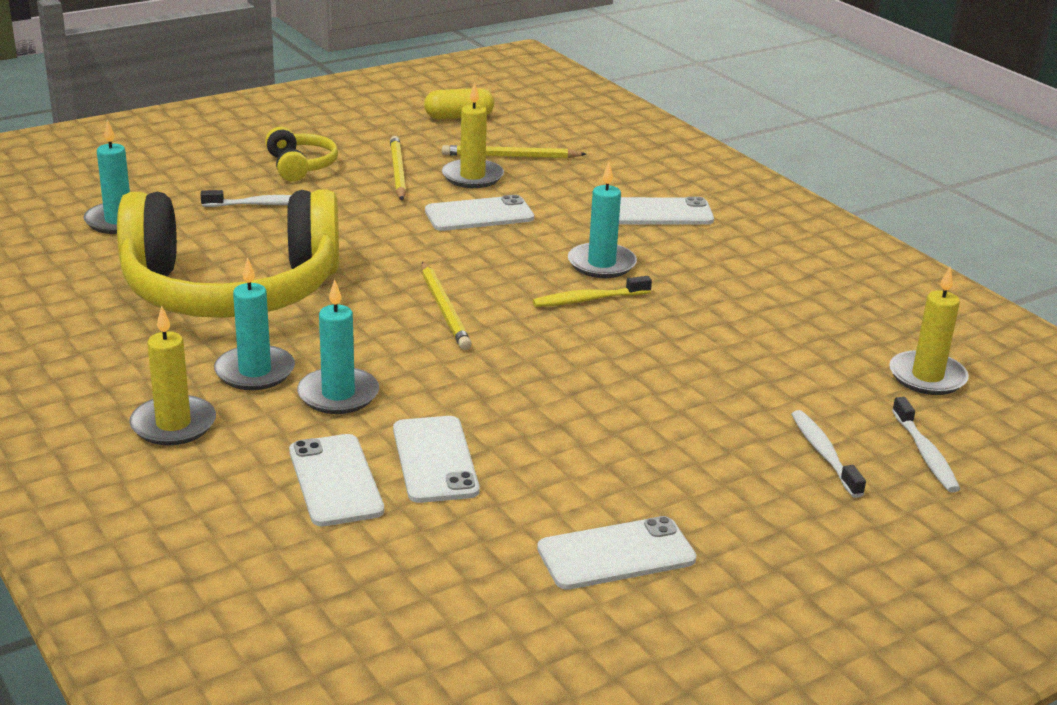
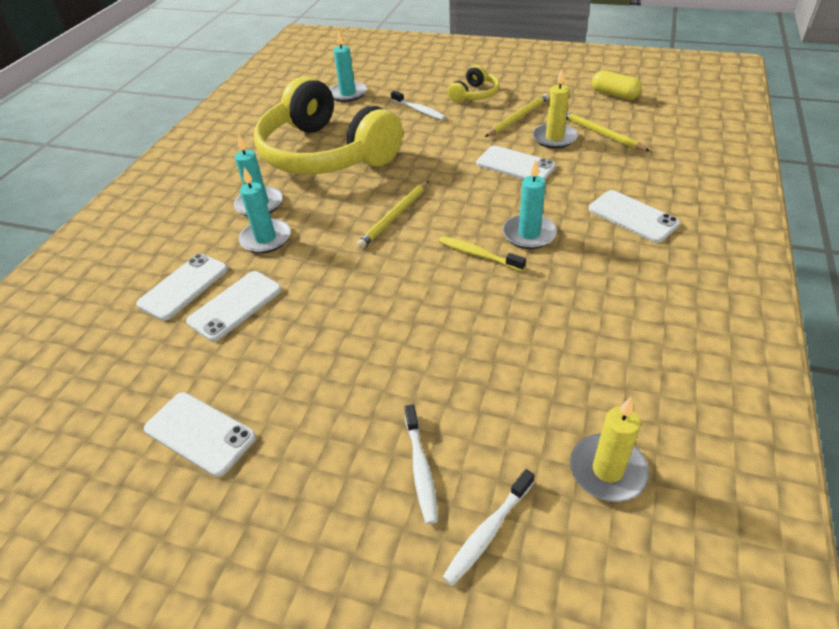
camera: 55 degrees right, 15 degrees up
(173, 424) = (188, 214): yellow candle -> none
(824, 453) = (421, 469): white toothbrush -> white toothbrush turned 135 degrees clockwise

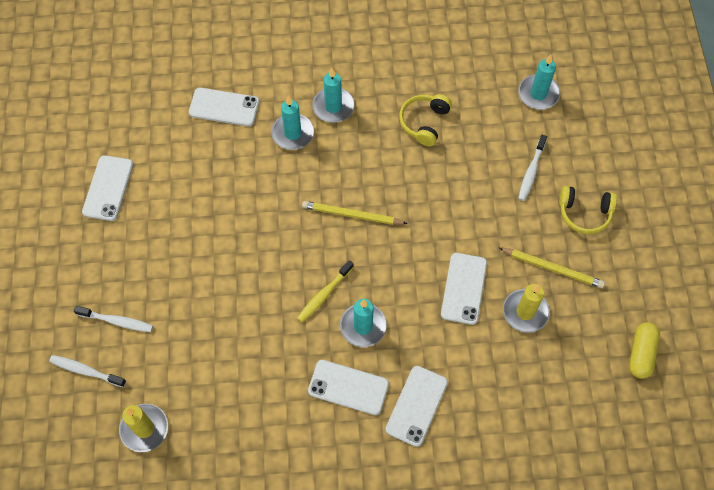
camera: 65 degrees right, 20 degrees up
(235, 306) = (216, 151): white phone -> white phone (348, 387)
(326, 153) = (424, 122): yellow headphones -> yellow headphones, size x0.41
(421, 469) = (117, 321): white toothbrush -> white toothbrush turned 135 degrees counterclockwise
(478, 254) = (324, 294): yellow toothbrush -> yellow toothbrush turned 150 degrees counterclockwise
(601, 133) = (551, 354): yellow pencil -> none

